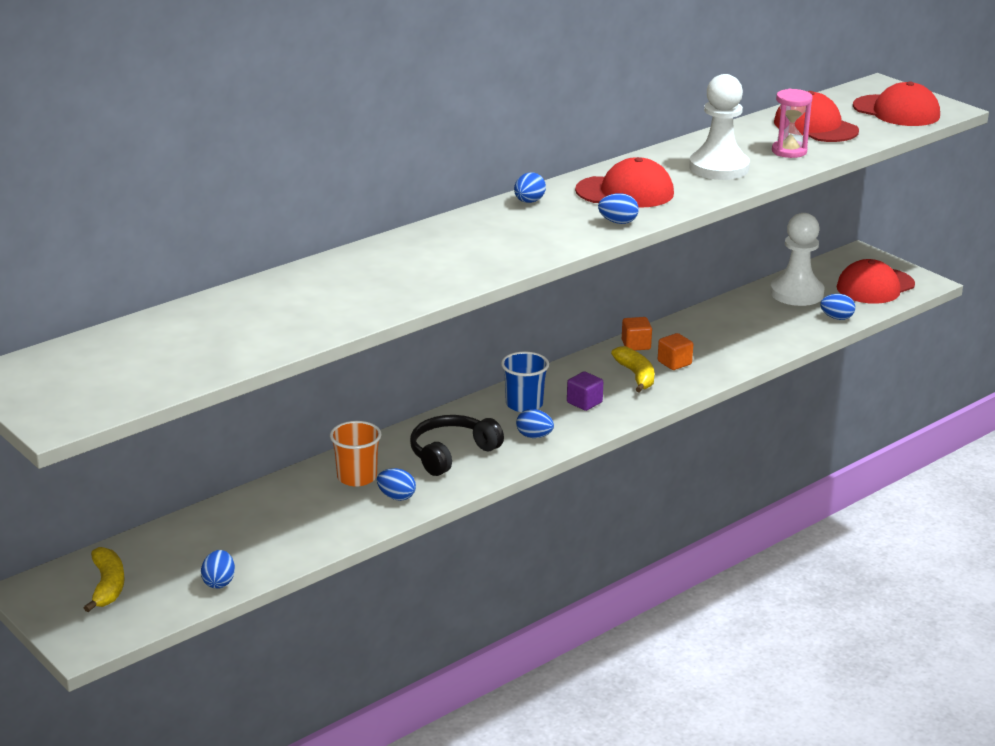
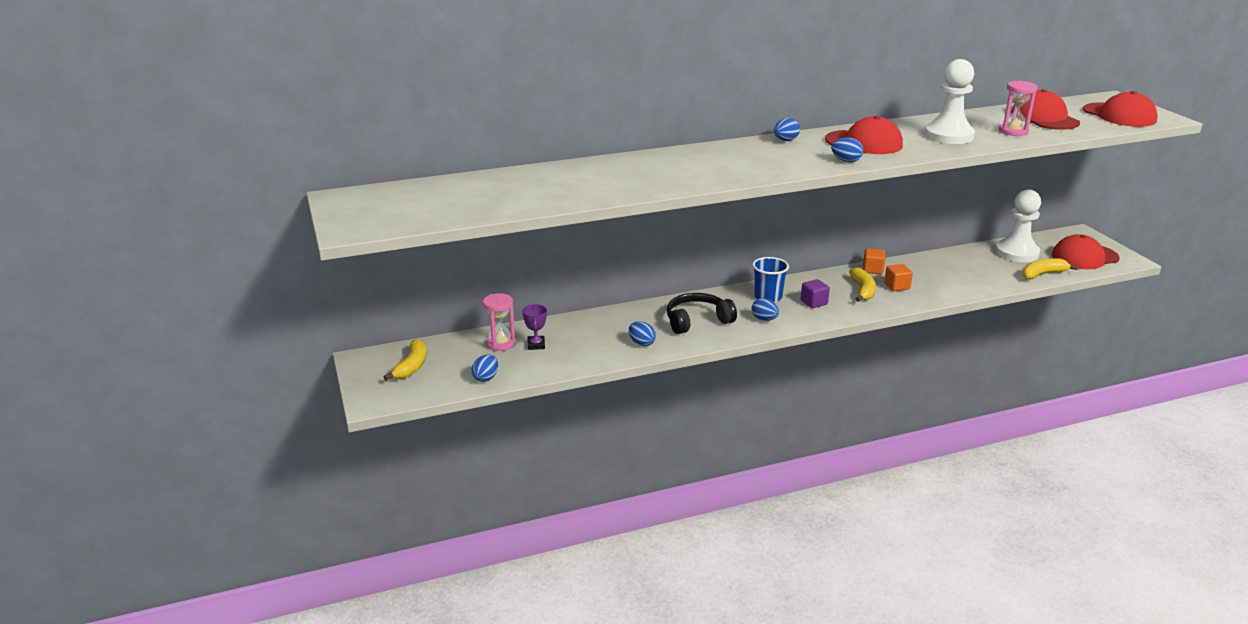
camera: 20 degrees right, 0 degrees up
(210, 532) = (500, 343): none -> pink hourglass
(259, 525) = (536, 345): none -> purple trophy
(357, 477) = (621, 325): orange cup -> none
(836, 318) = (1043, 274): blue egg -> yellow banana

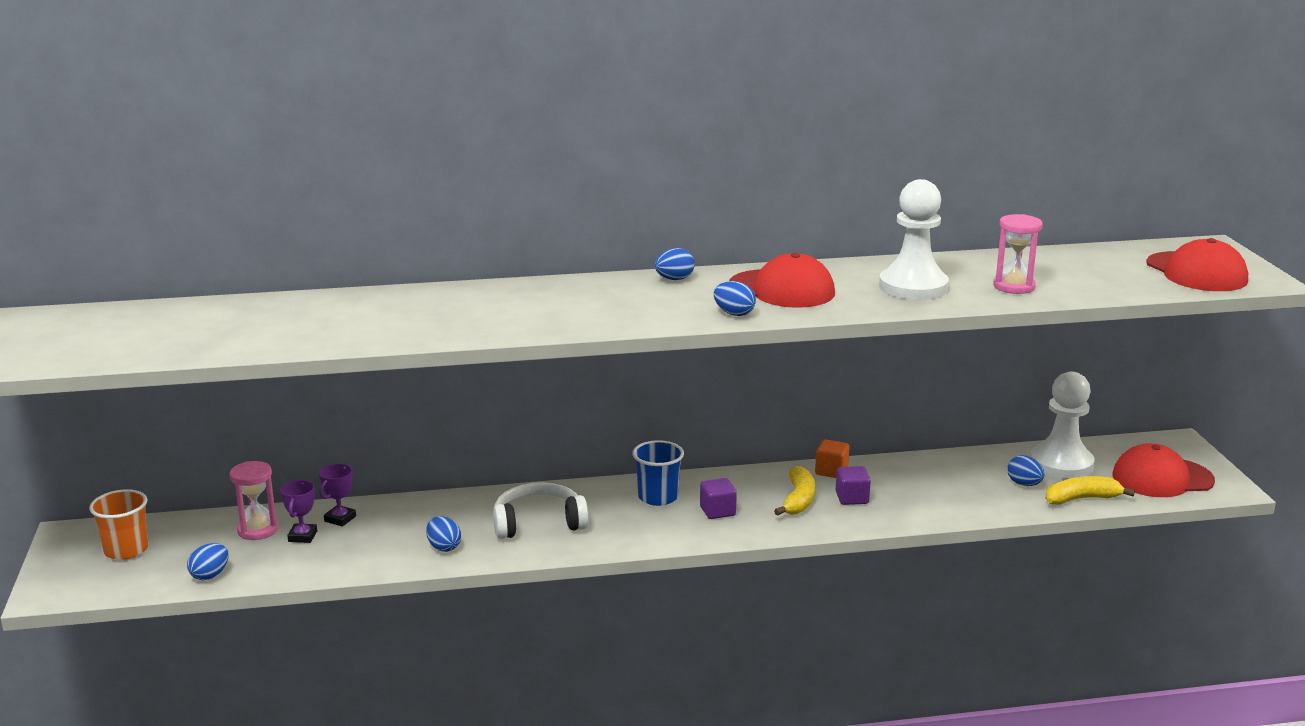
camera: 10 degrees right, 5 degrees down
(412, 366) = (126, 550): yellow banana -> orange cup
(555, 330) = (340, 519): none -> purple trophy
(697, 321) = (538, 523): black headphones -> white headphones
(764, 319) = (633, 529): blue egg -> blue egg (1024, 484)
(897, 286) = (852, 498): orange cube -> purple cube
(1044, 118) = (1077, 270): red cap -> none

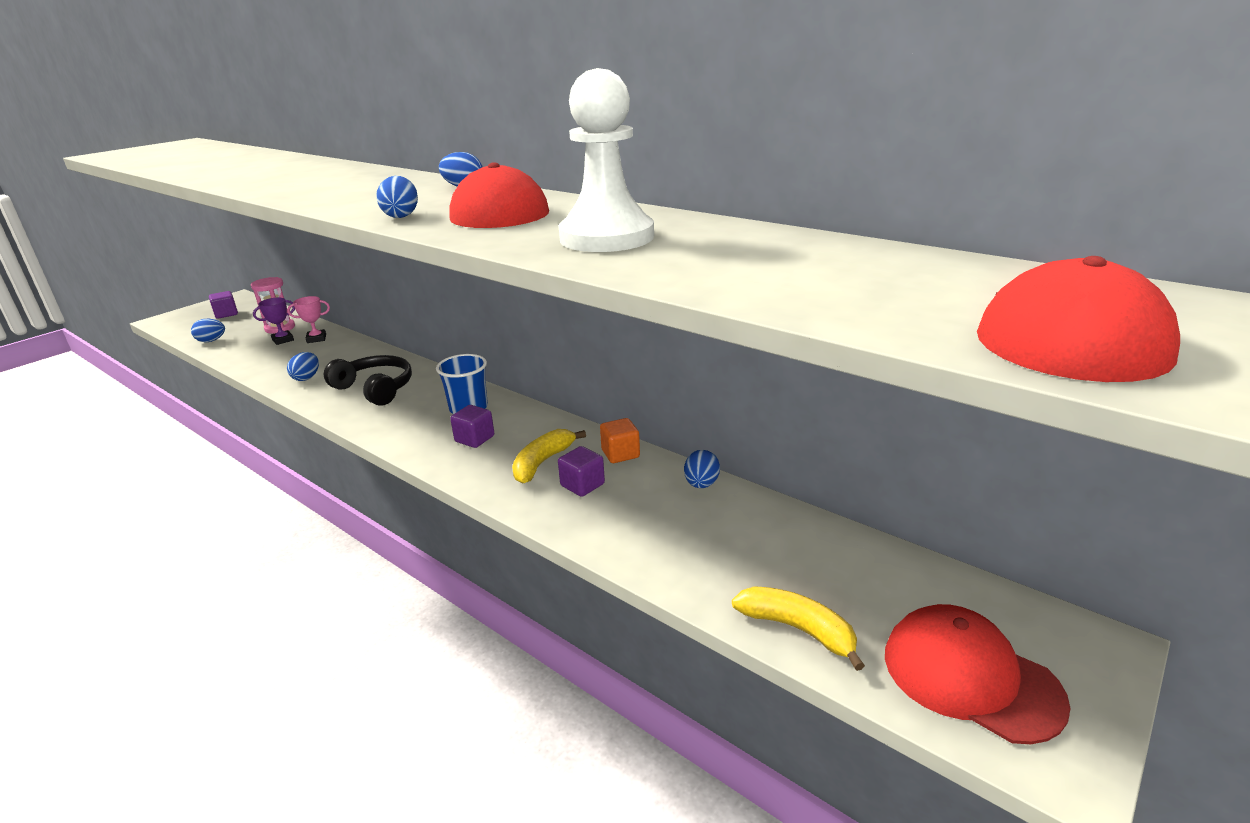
camera: 50 degrees right, 5 degrees up
(126, 550) = (226, 314): orange cup -> purple cube
(340, 519) = (316, 339): purple trophy -> pink trophy
(538, 523) = (375, 389): white headphones -> black headphones
(798, 500) = (542, 462): yellow banana -> yellow banana turned 150 degrees clockwise
(1014, 287) = (711, 266): pink hourglass -> none
(1024, 484) = (766, 570): blue egg -> blue egg (701, 484)
(1061, 464) = (860, 574): white pawn -> none

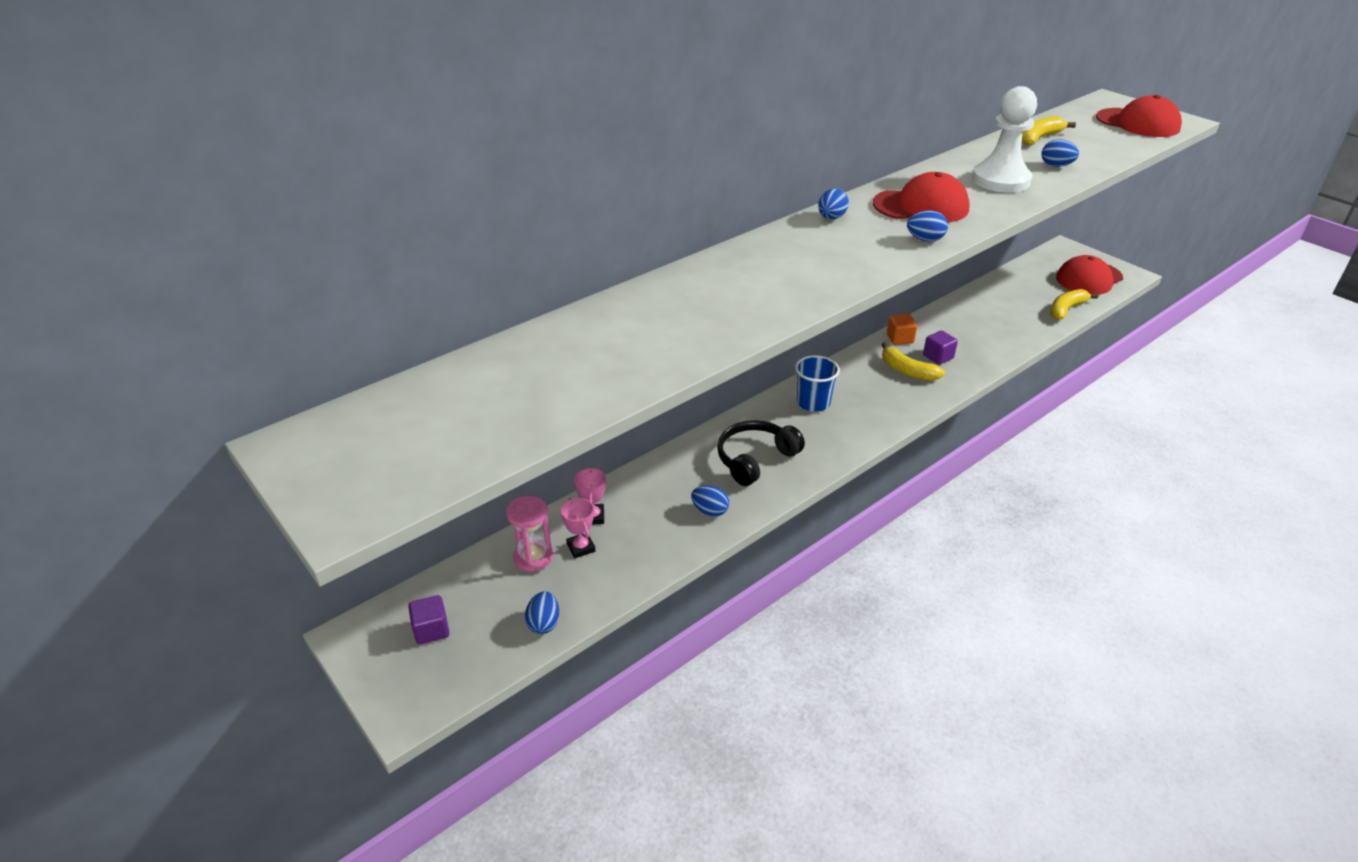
camera: 80 degrees left, 10 degrees up
(283, 340) = (581, 547): purple trophy -> pink trophy
(474, 439) = (867, 400): purple cube -> none
(701, 484) = (940, 315): blue egg -> blue egg (1056, 166)
(830, 254) = (1039, 138): none -> yellow banana

